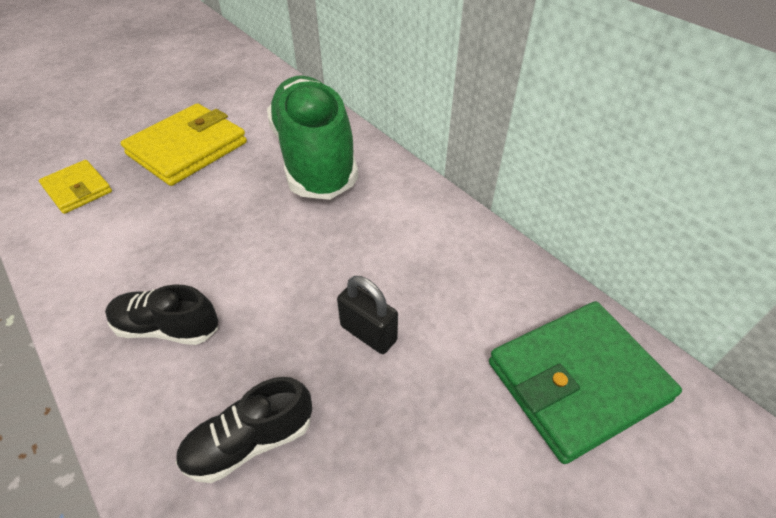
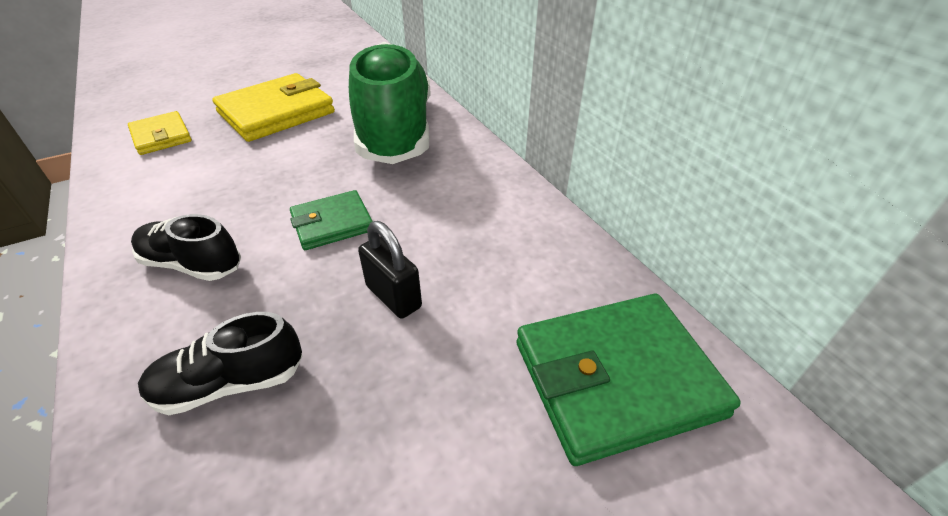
camera: 10 degrees right, 5 degrees down
(287, 266) = (332, 223): none -> green wallet

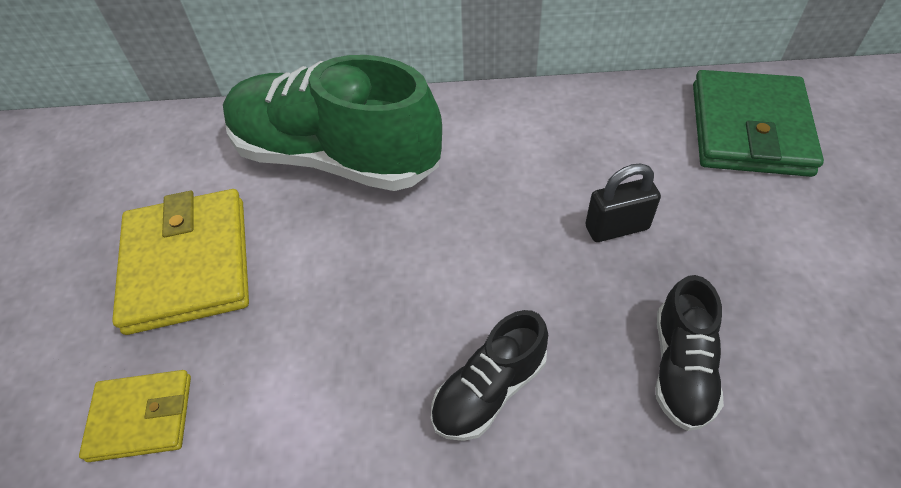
camera: 60 degrees left, 10 degrees up
(332, 223) = (483, 251): green wallet -> none

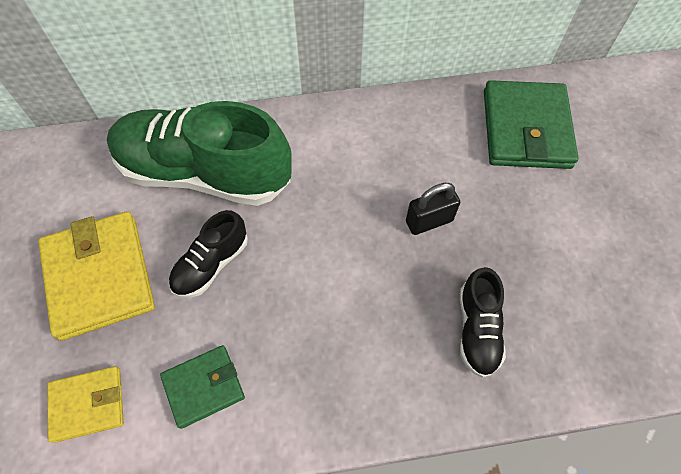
camera: 10 degrees left, 10 degrees up
(295, 409) = (204, 387): none -> green wallet
(489, 390) = (344, 358): black shoe -> black shoe (211, 264)

